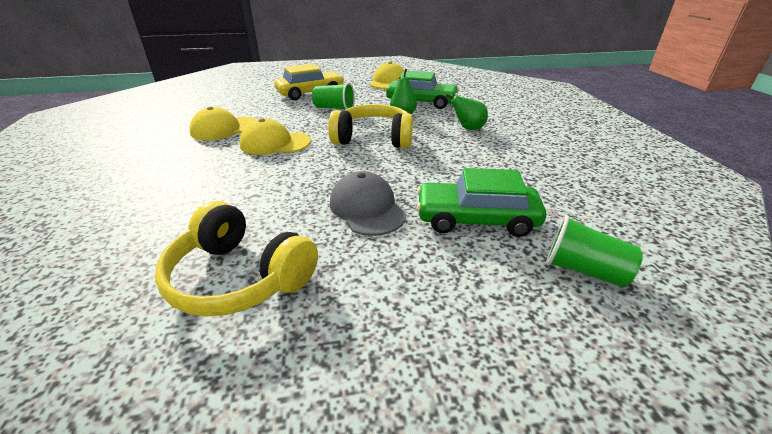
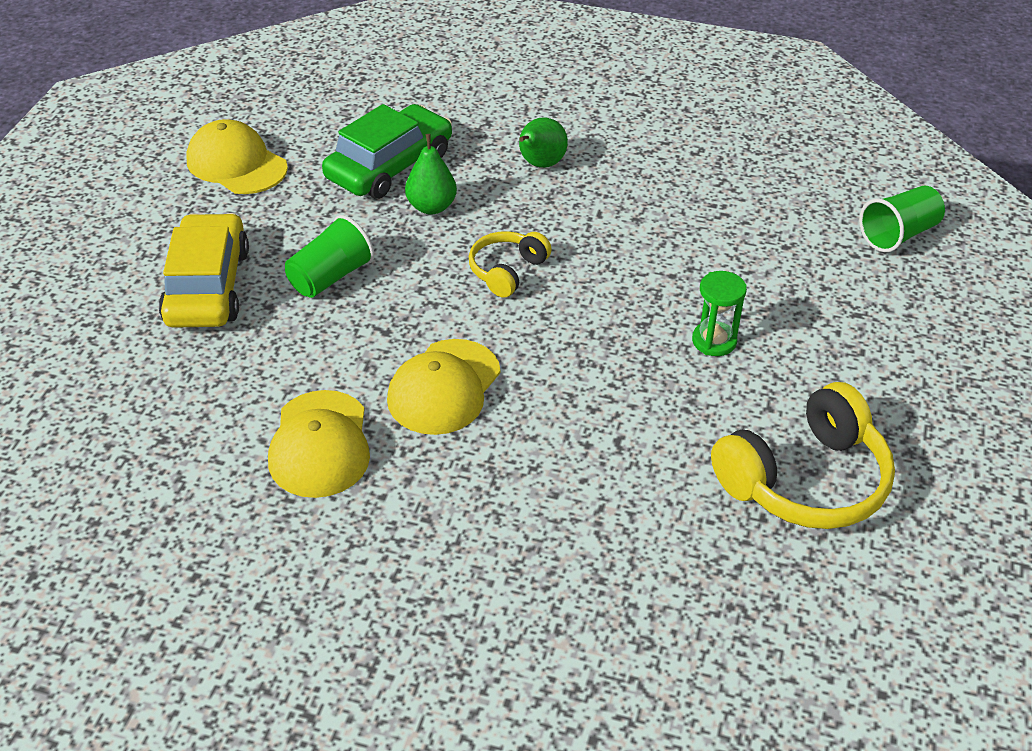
camera: 65 degrees left, 10 degrees up
(367, 208) = (714, 341): grey cap -> green hourglass
(373, 139) = (507, 271): yellow headphones -> yellow headphones, size x0.56
(476, 219) = (783, 263): green car -> none

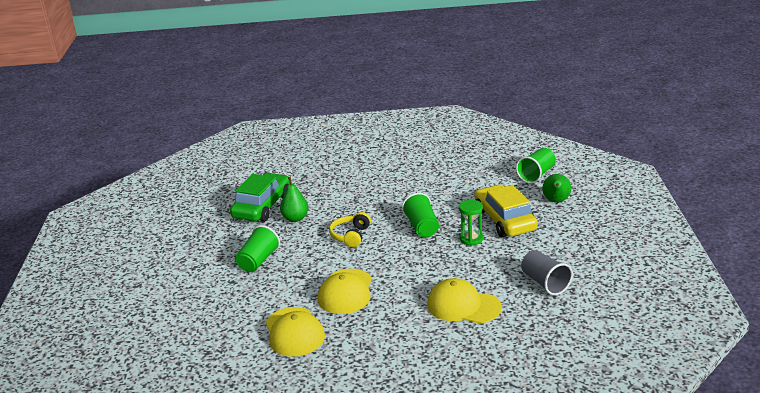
camera: 15 degrees left, 15 degrees down
(207, 286) = (193, 281): yellow car -> yellow car (505, 220)
(236, 164) = (177, 224): yellow cap -> yellow cap (463, 306)
(540, 164) = (342, 187): green pear -> green pear (556, 201)
(638, 289) = (422, 227): none -> green cup
(805, 480) = (545, 283): yellow headphones -> grey cup

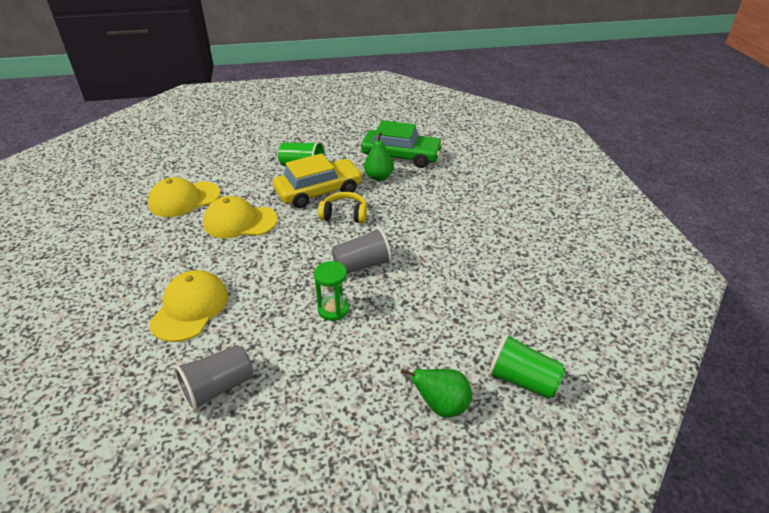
camera: 80 degrees right, 10 degrees up
(422, 227) = (362, 265): green cup -> grey cup
(505, 220) = (381, 343): yellow car -> yellow car (319, 191)

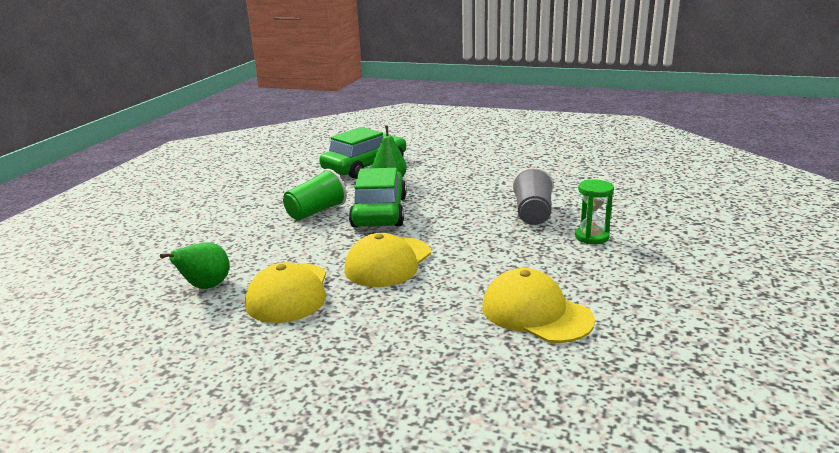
camera: 60 degrees left, 15 degrees down
(218, 388) = (680, 310): grey cup -> none
(319, 191) = (379, 212): yellow car -> green car
(344, 215) = (439, 207): yellow headphones -> none
(441, 406) = (735, 217): green pear -> green pear (206, 287)
(522, 380) = (716, 187): green cup -> none

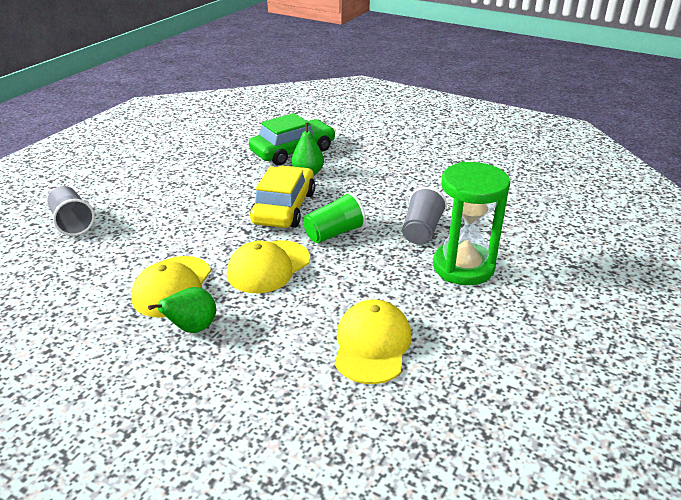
camera: 10 degrees right, 10 degrees up
(144, 252) = (72, 223): none -> grey cup
(206, 287) = (108, 269): green pear -> green pear (192, 328)
(316, 212) = (229, 199): green cup -> green cup (334, 233)
(379, 212) = (284, 208): green car -> yellow car
(536, 313) = (372, 345): yellow cap -> yellow cap turned 45 degrees clockwise
(591, 237) = (463, 267): green hourglass -> green hourglass, size x1.94

